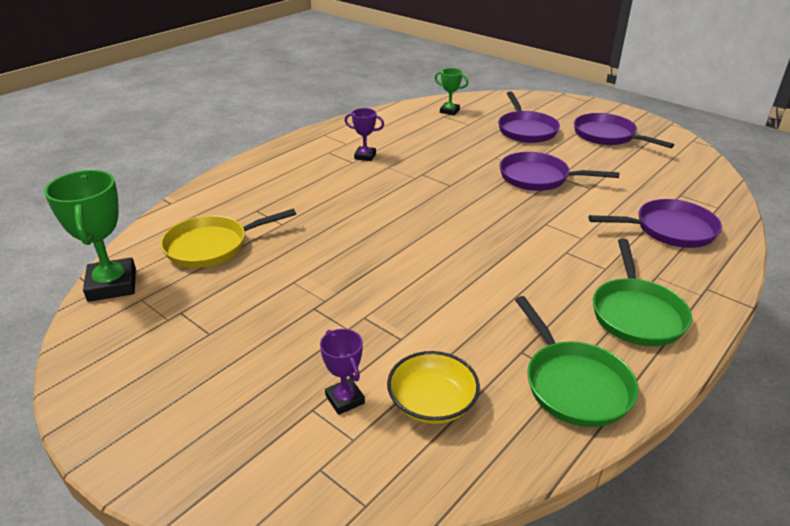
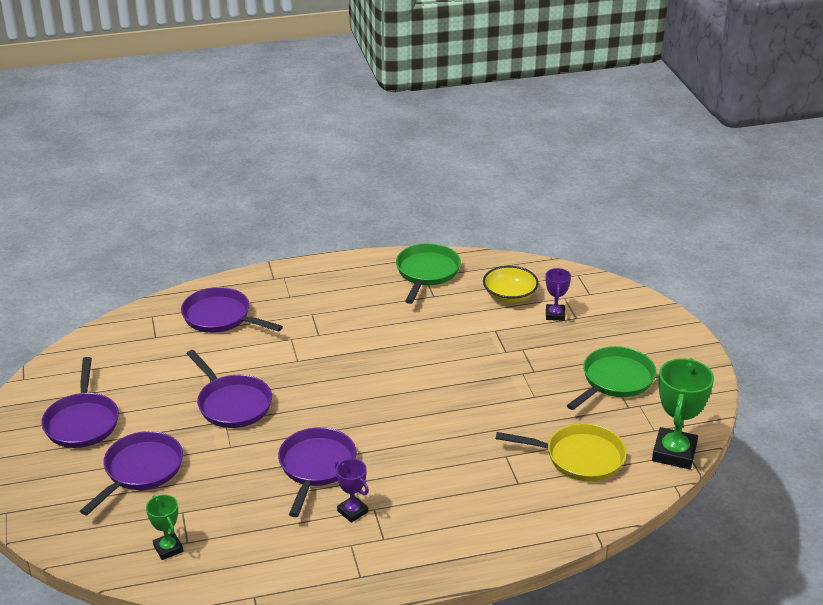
camera: 145 degrees left, 0 degrees up
(421, 167) = (316, 467): none -> purple pan
(636, 314) = (339, 285): green pan -> green pan (615, 380)

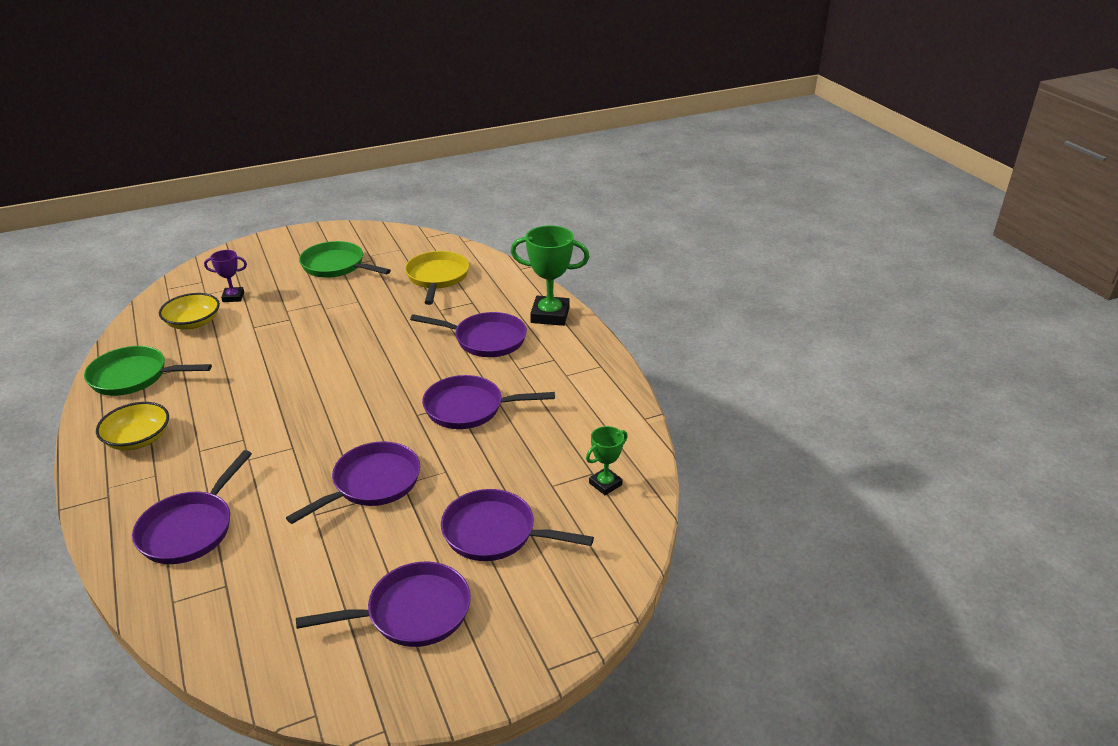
camera: 100 degrees left, 0 degrees up
(338, 284) = (138, 439): none -> yellow bowl
(352, 511) = (525, 379): purple trophy -> none
(435, 488) = (486, 340): none -> purple pan
(674, 453) = (427, 241): green trophy -> green trophy (550, 315)

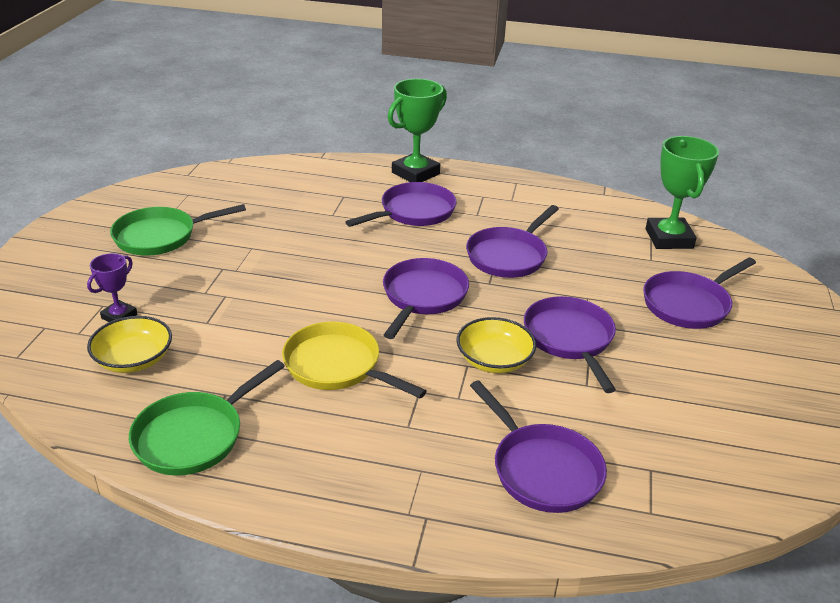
camera: 55 degrees left, 0 degrees up
(138, 439) = (335, 465): yellow bowl -> yellow bowl (494, 360)
(412, 612) = (758, 375): purple pan -> purple pan (423, 297)
(437, 278) = (274, 196): yellow pan -> yellow pan (337, 366)
(605, 484) = (669, 238): green trophy -> green trophy, size x1.82

